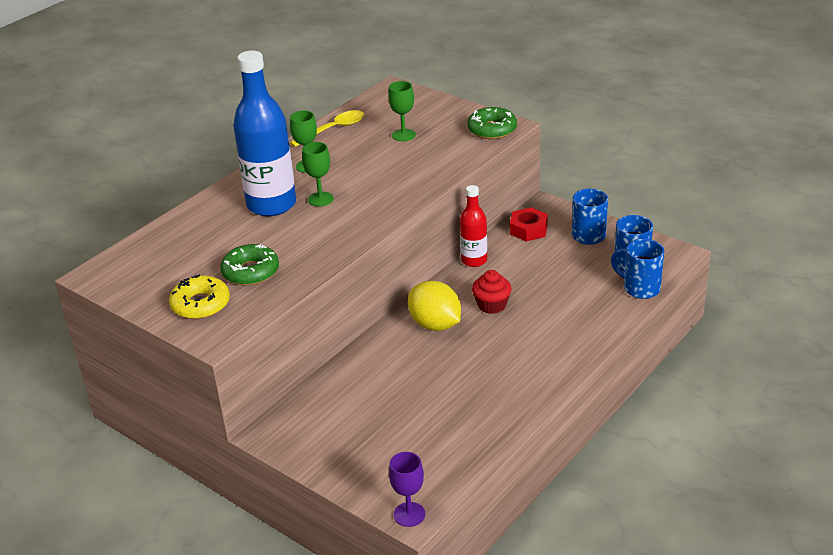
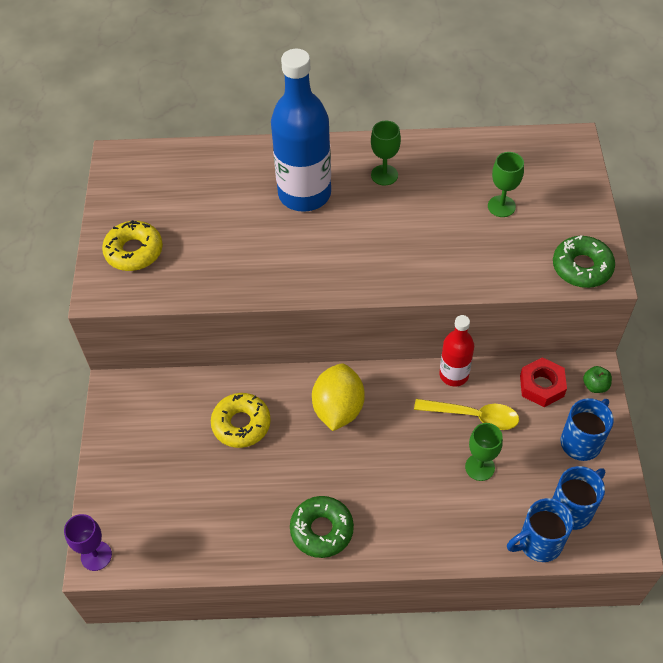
camera: 50 degrees right, 20 degrees up
(251, 272) = (201, 251): green donut -> green donut (322, 530)
(320, 199) = (343, 221): green goblet -> green goblet (480, 467)
(333, 130) = (458, 150): yellow spoon -> yellow spoon (473, 416)
(388, 378) = (241, 424): none -> yellow donut
(492, 305) = (402, 433): red cupcake -> none
(554, 209) = (595, 386): none -> green apple
(640, 288) = (538, 543): blue mug -> blue mug turned 105 degrees counterclockwise

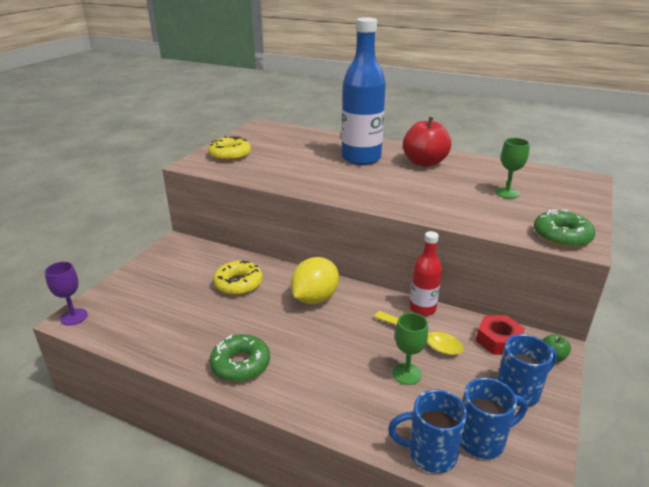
camera: 25 degrees right, 25 degrees down
(384, 175) = (424, 163): green goblet -> red apple

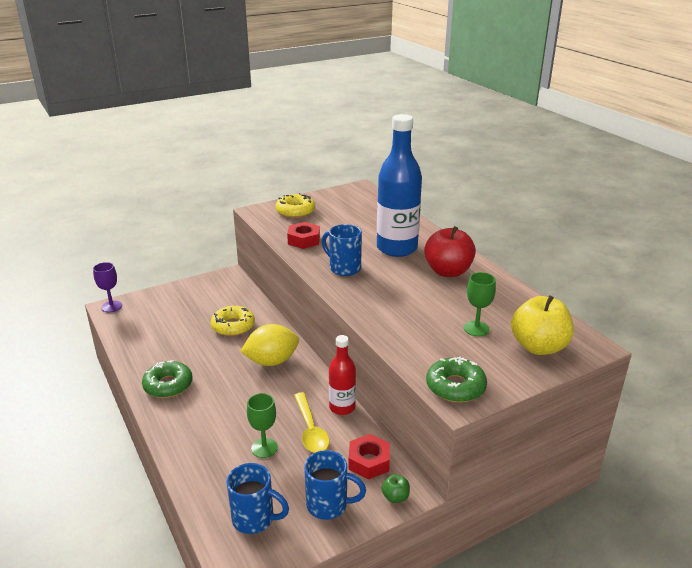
camera: 35 degrees right, 0 degrees up
(274, 174) = (304, 240): none -> red nut
(430, 453) = (209, 506): blue mug -> blue mug (344, 268)
(561, 190) = (538, 347): none -> yellow apple

